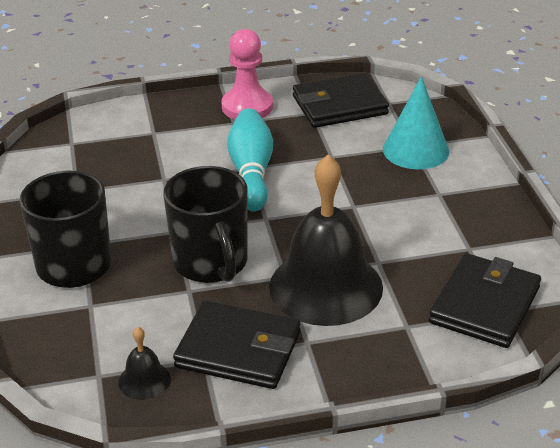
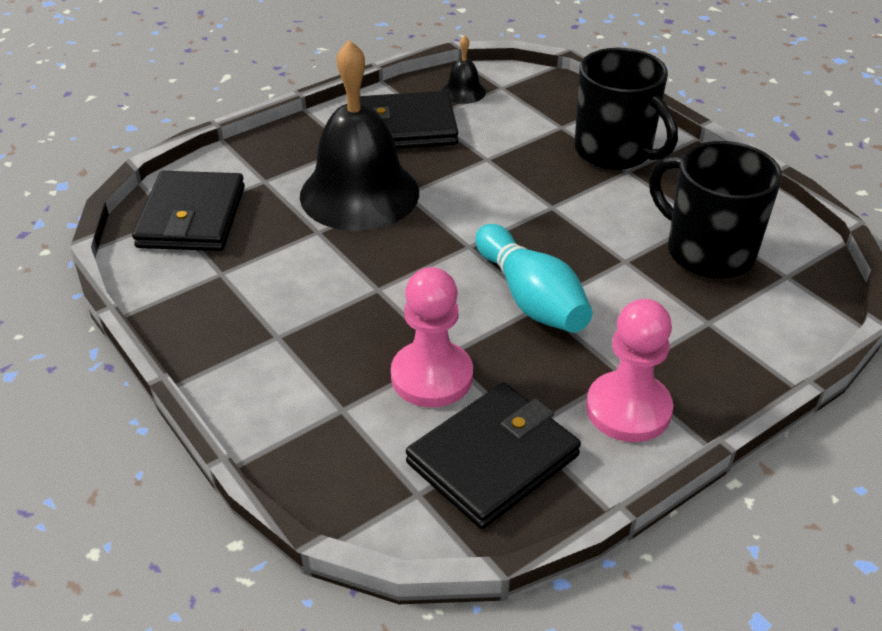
camera: 155 degrees right, 5 degrees up
(211, 263) = (487, 185): black mug -> black mug (708, 252)
(348, 147) = (432, 376): none -> pink pawn
(415, 150) = (334, 401): turquoise cone -> none

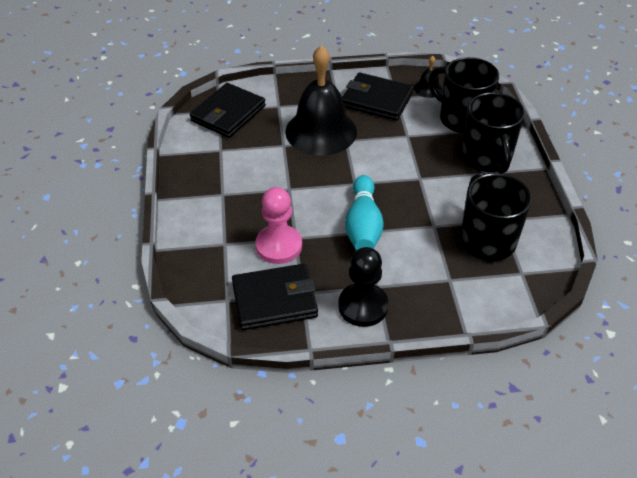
camera: 30 degrees right, 5 degrees up
(540, 114) = (462, 119): none -> black mug
(628, 409) = (363, 306): pink pawn -> black pawn

